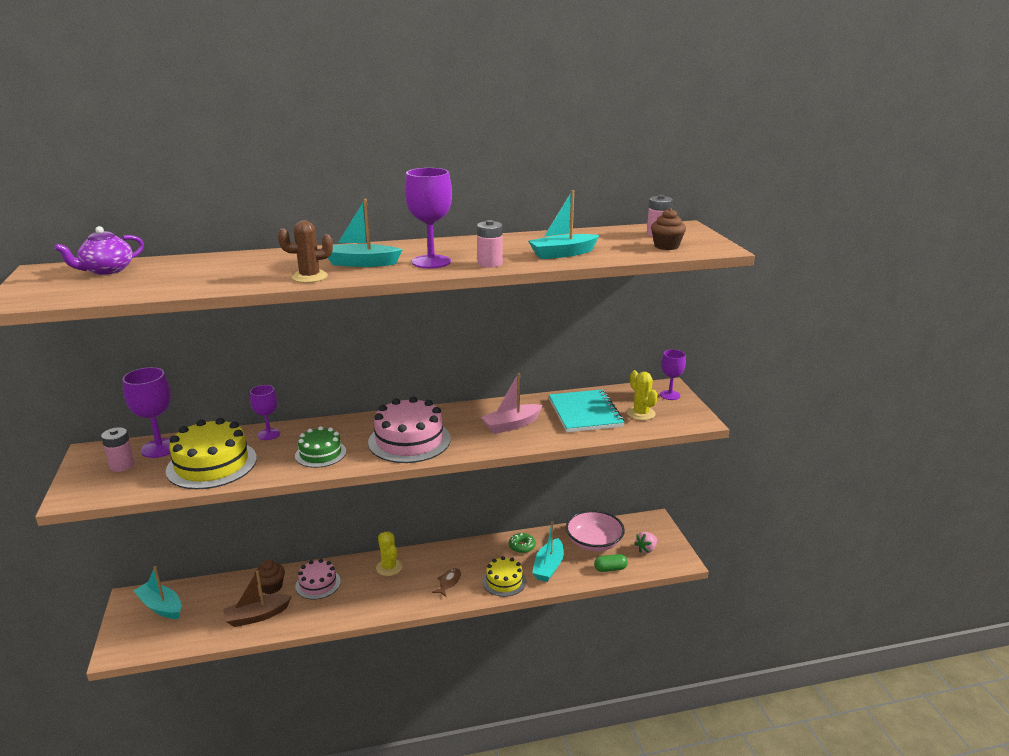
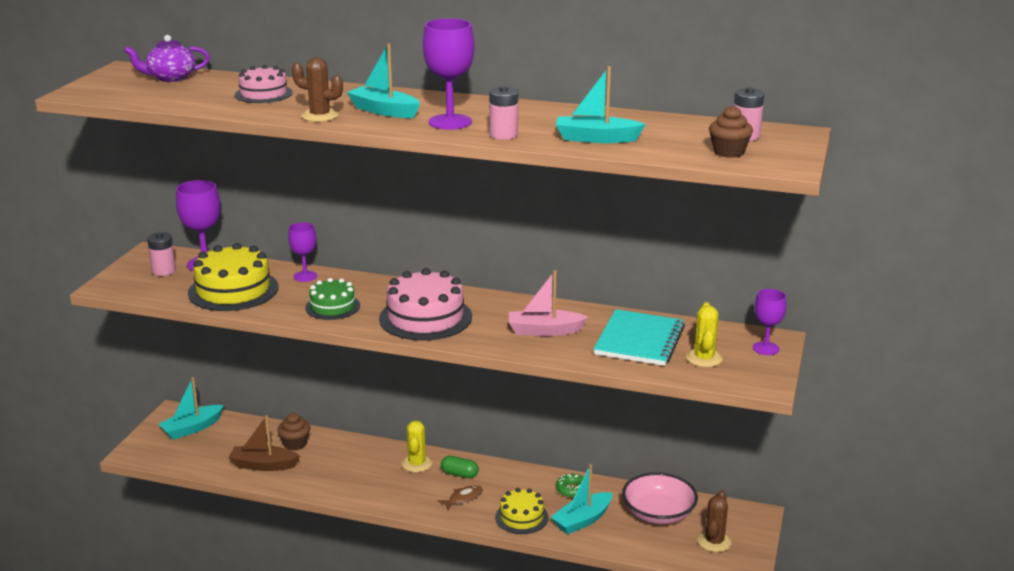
camera: 30 degrees right, 0 degrees up
(161, 606) = (192, 428): turquoise boat -> turquoise boat turned 105 degrees counterclockwise
(318, 584) = (338, 455): pink cake -> pink cake (263, 94)
(610, 569) = (651, 546): green capsule -> green capsule (459, 474)
(646, 549) = (714, 542): pink strawberry -> brown cactus

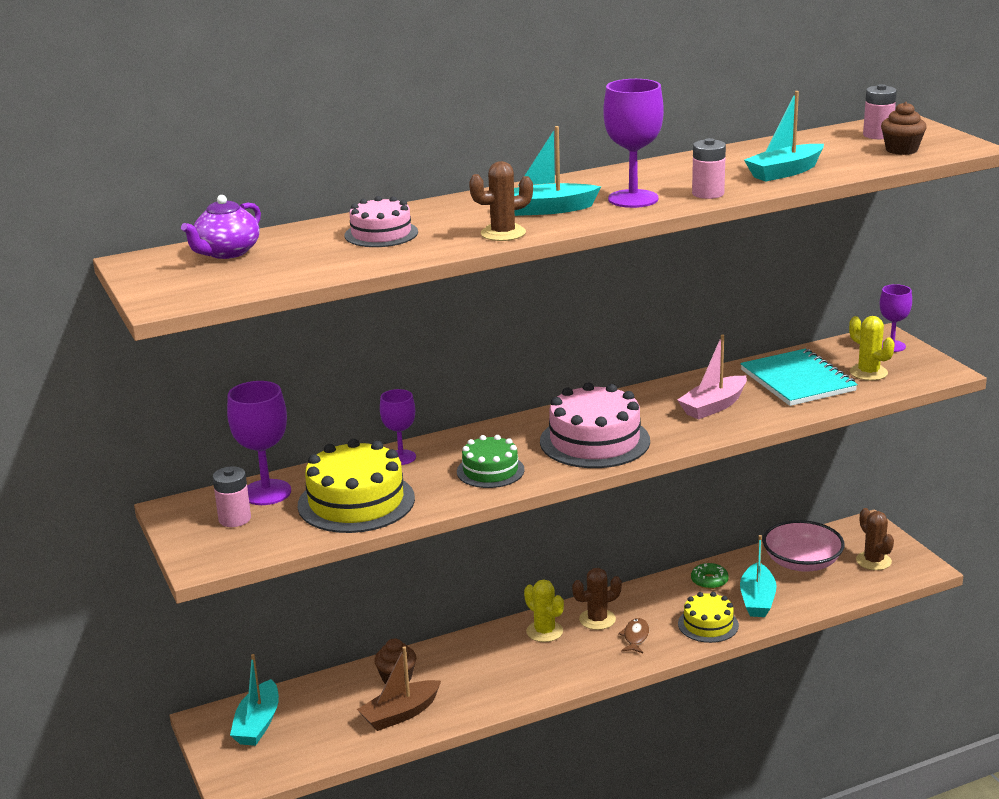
camera: 40 degrees left, 0 degrees up
(459, 474) = (597, 619): green capsule -> brown cactus

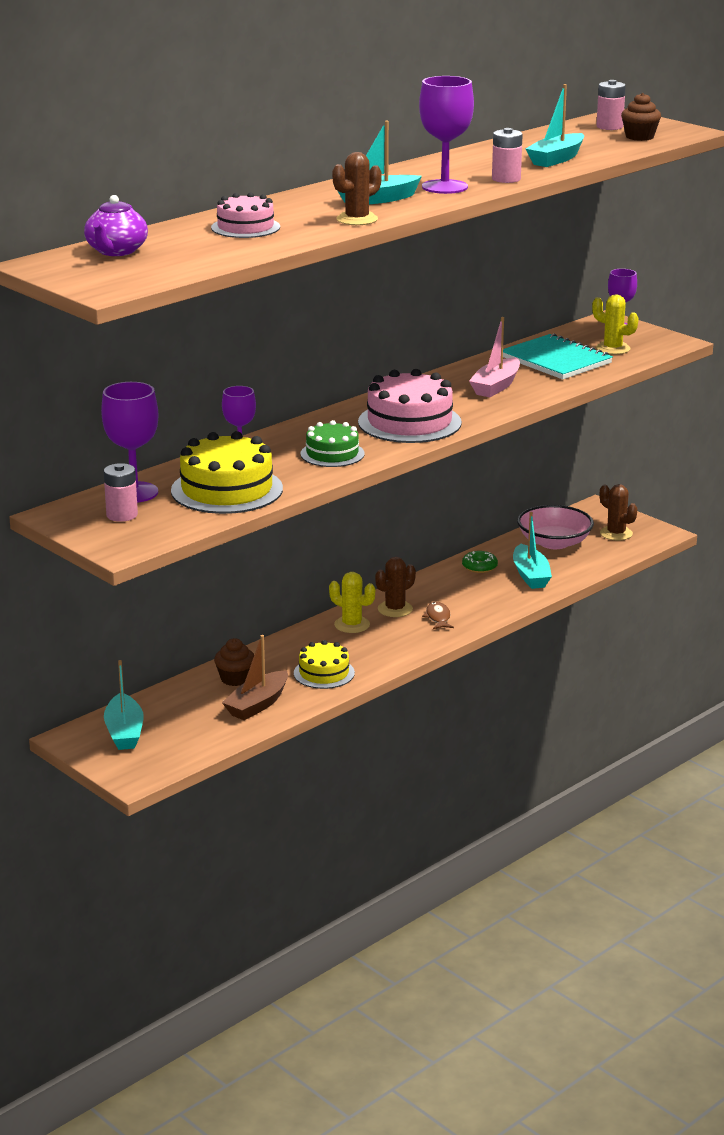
camera: 20 degrees left, 0 degrees up
(708, 624) = (497, 599): yellow cake -> yellow cake (324, 673)

